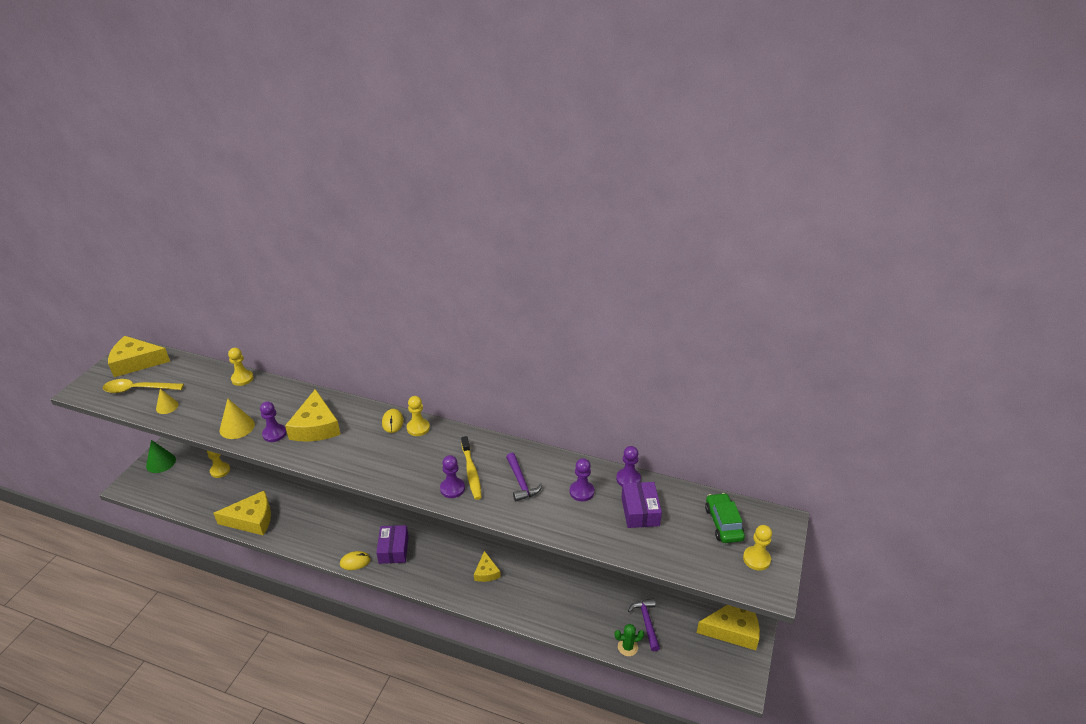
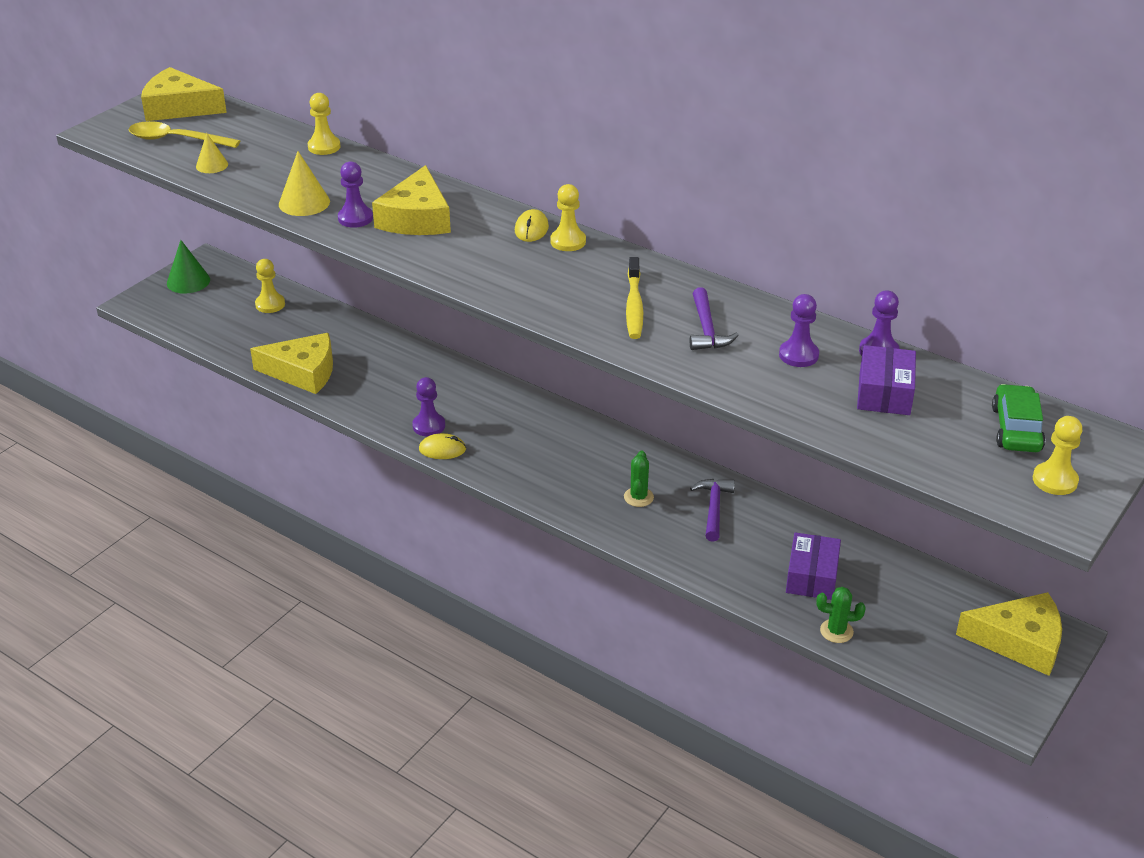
camera: 15 degrees right, 0 degrees up
(393, 549) = (503, 444): purple box -> purple box (812, 576)
(452, 488) = (599, 321): purple pawn -> purple pawn (429, 426)
(486, 572) = (638, 497): yellow cheese -> green cactus
(646, 622) = (877, 606): purple hammer -> purple hammer (714, 508)

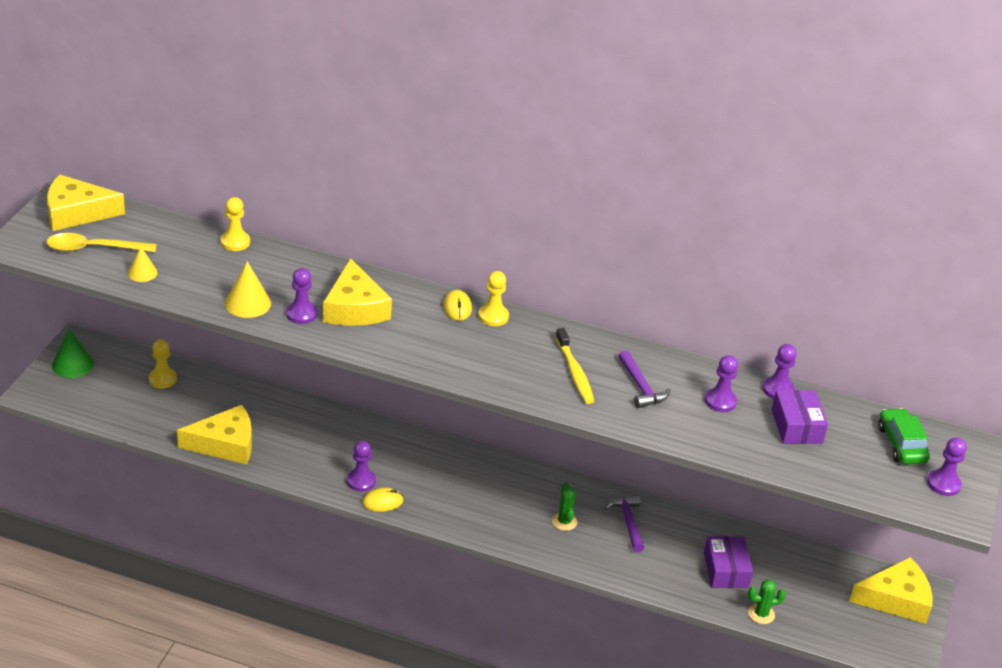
camera: 20 degrees left, 0 degrees up
(1055, 480) = (943, 484): yellow pawn -> purple pawn

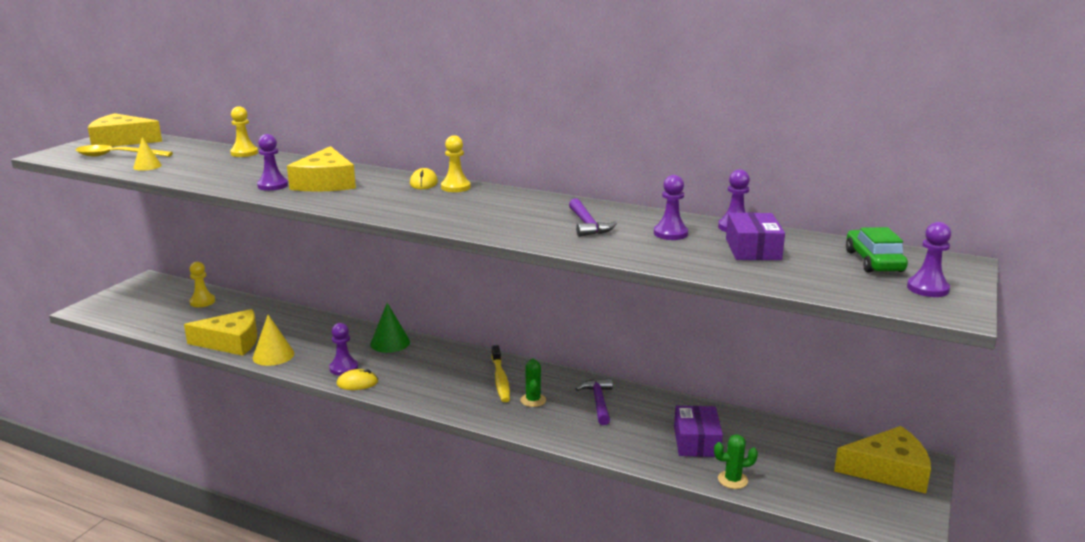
camera: 10 degrees right, 15 degrees down
(72, 364) = (132, 293): green cone -> green cone (390, 343)
(247, 303) = (227, 180): yellow cone -> yellow cone (273, 355)
(574, 372) = (521, 216): yellow toothbrush -> yellow toothbrush (500, 379)

